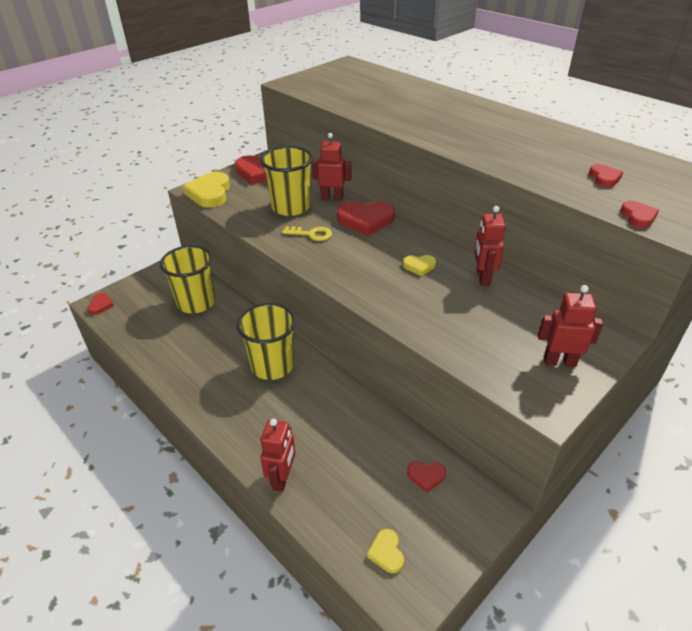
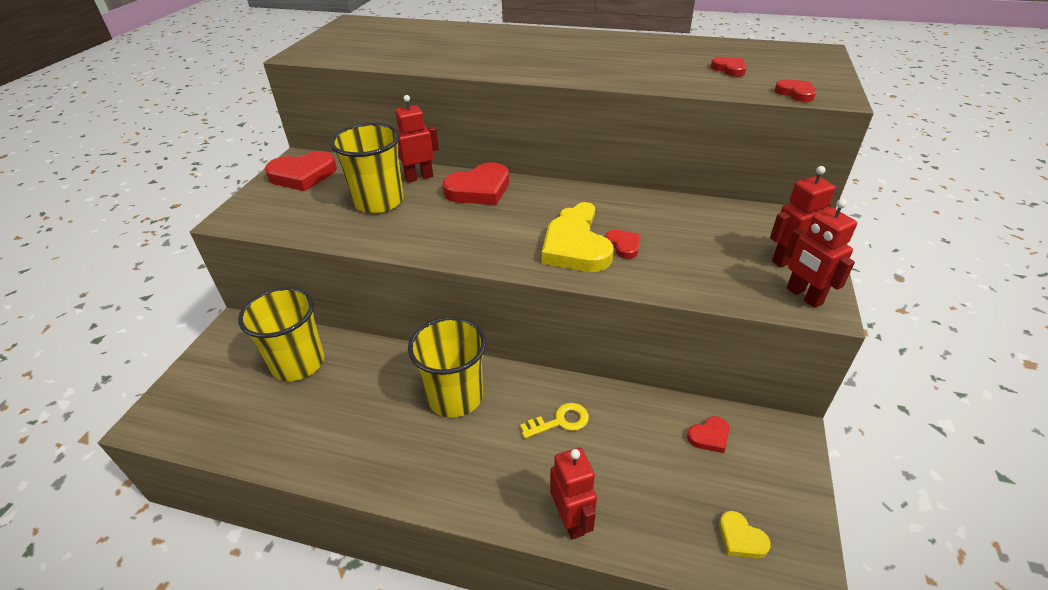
camera: 30 degrees left, 0 degrees up
(101, 305) = (155, 422): red heart -> red heart (623, 246)
(210, 193) = (256, 217): yellow heart -> yellow heart (574, 250)
(311, 234) = (431, 223): yellow key -> yellow key (560, 421)
(482, 278) = (649, 208): red robot -> red robot (803, 296)

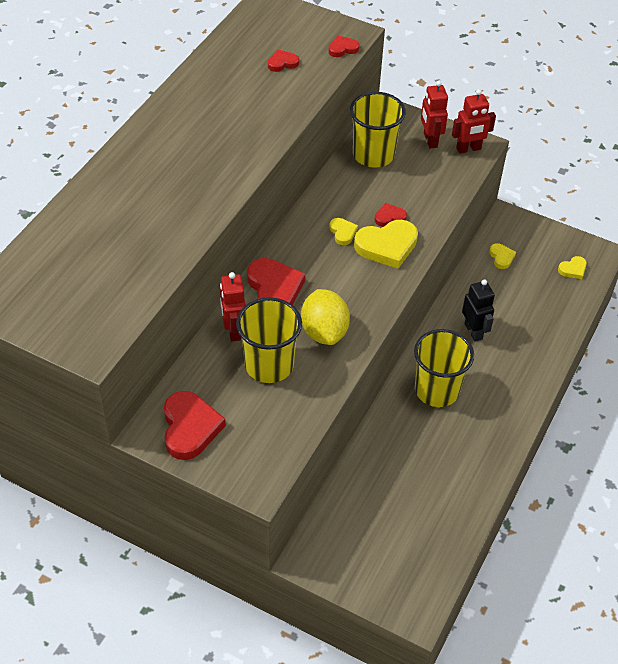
camera: 80 degrees left, 10 degrees up
(298, 363) = (372, 500): yellow cup -> yellow cup (373, 154)
(428, 226) = (324, 331): none -> yellow lemon
(560, 421) = (473, 331): yellow key -> black robot
(571, 520) = (550, 343): red robot -> none
(709, 436) = (501, 257): red heart -> yellow heart

